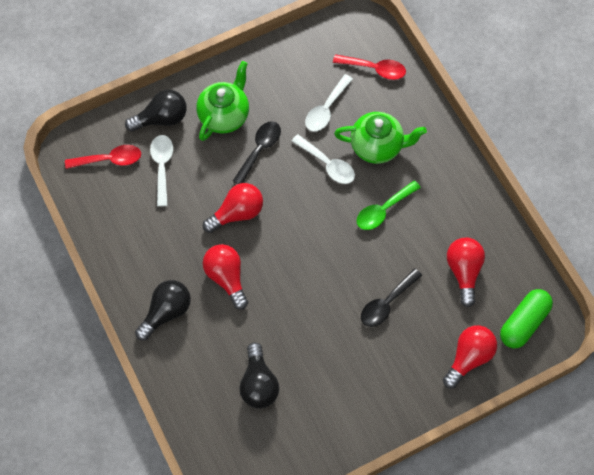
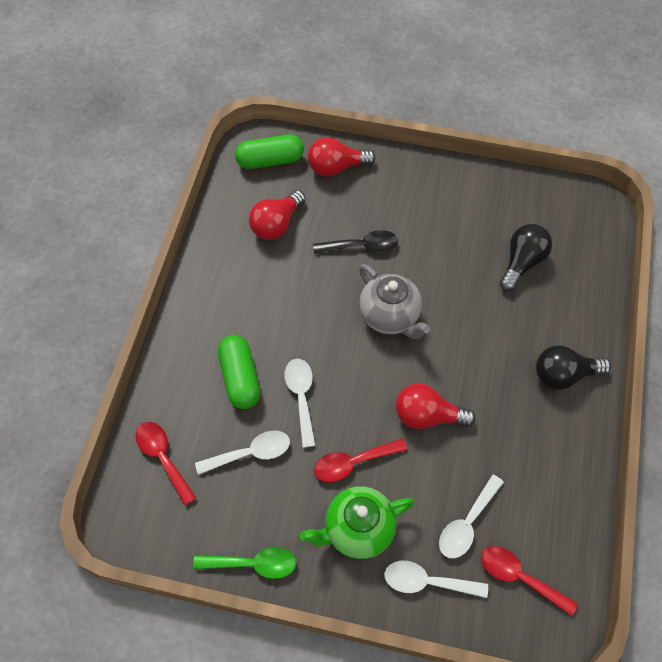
camera: 140 degrees left, 5 degrees down
(161, 118) = (427, 582): black light bulb -> white spoon
(226, 277) = (484, 364): red light bulb -> none
(259, 150) = (353, 462): black spoon -> red spoon
(319, 263) = (390, 316): none -> grey teapot
(377, 146) = (240, 378): green teapot -> green capsule
(383, 210) = (291, 318): green spoon -> green spoon (252, 564)

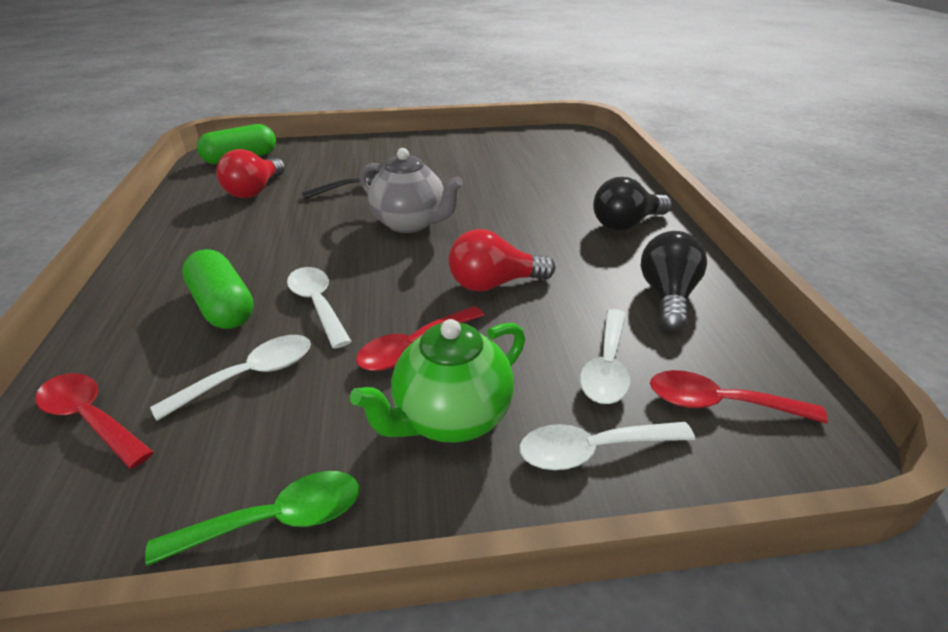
camera: 20 degrees left, 25 degrees down
(336, 167) = (315, 152): red light bulb -> none
(522, 262) = (531, 170): black light bulb -> black light bulb (667, 296)

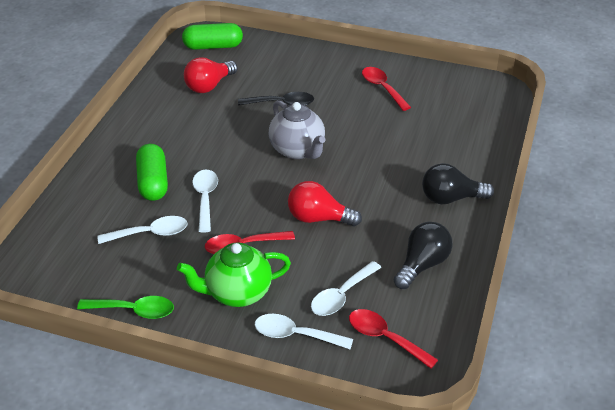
camera: 25 degrees right, 5 degrees up
(91, 418) = (70, 231): red spoon -> red spoon (382, 88)

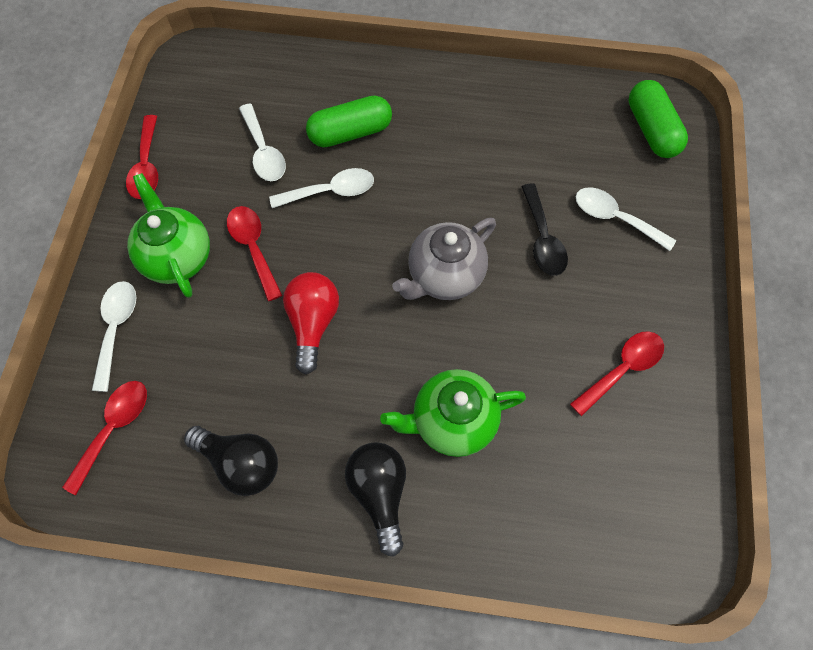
camera: 80 degrees right, 25 degrees up
(133, 310) = (147, 166): green spoon -> red spoon
(209, 86) = (557, 146): red light bulb -> none
(342, 295) = (180, 370): white spoon -> white spoon (615, 218)
(406, 161) = (452, 421): none -> green teapot

